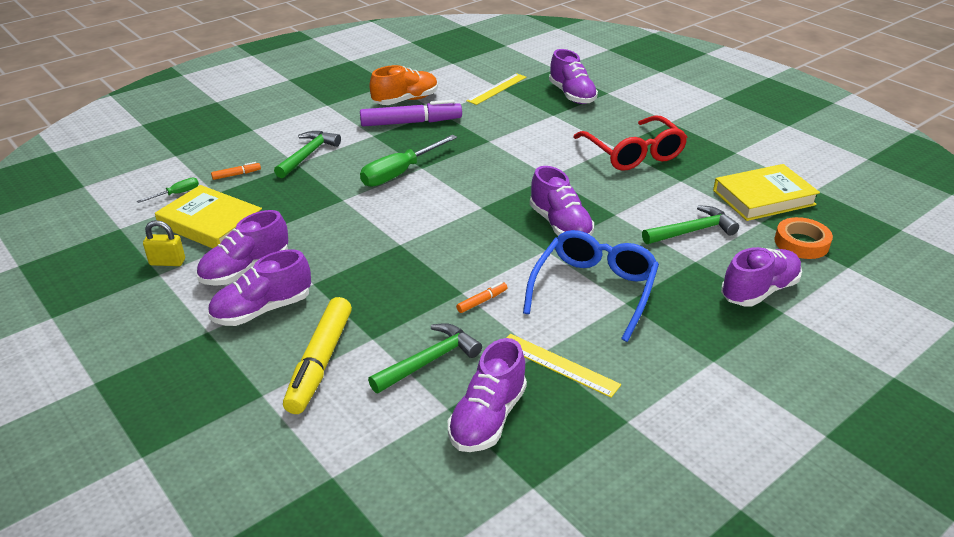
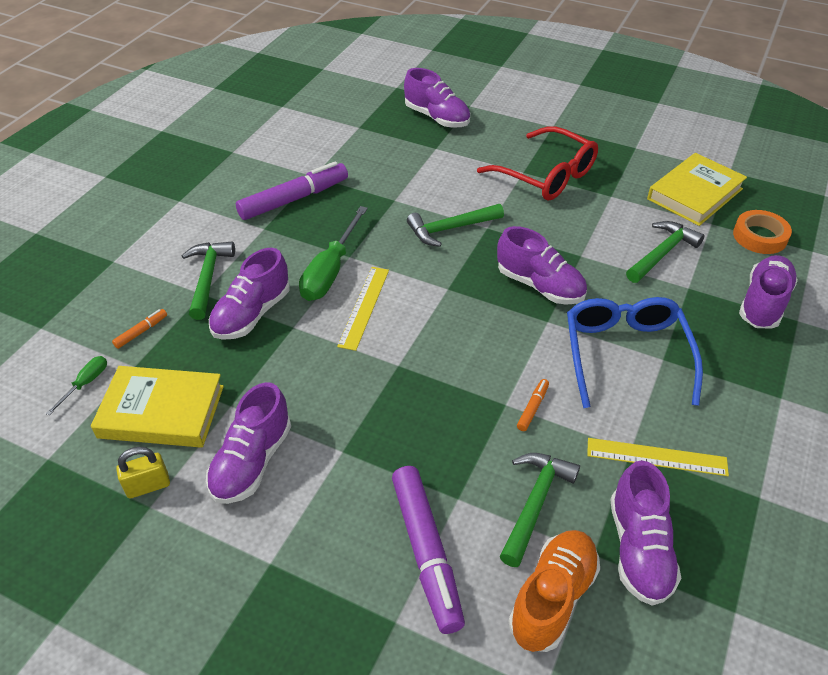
camera: 25 degrees left, 10 degrees up
(262, 310) = (312, 509): purple shoe -> purple shoe (252, 314)
(320, 362) = (426, 552): yellow marker -> purple marker
(405, 100) = (266, 170): orange shoe -> orange shoe (552, 598)
(497, 89) = (354, 129): yellow ruler -> yellow ruler (364, 307)
(518, 169) = (450, 228): none -> green hammer

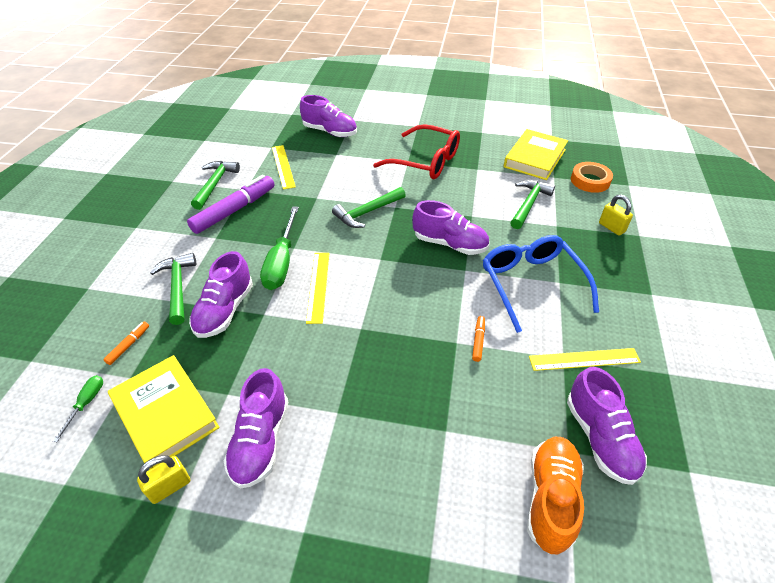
camera: 15 degrees left, 0 degrees up
(161, 412) = (165, 414): yellow book -> yellow book turned 60 degrees clockwise
(366, 154) = (283, 166): none -> yellow ruler
(426, 552) = (436, 485): purple marker -> none
(535, 503) = (508, 420): green hammer -> green hammer (215, 184)
(763, 303) = (611, 227): purple shoe -> yellow padlock

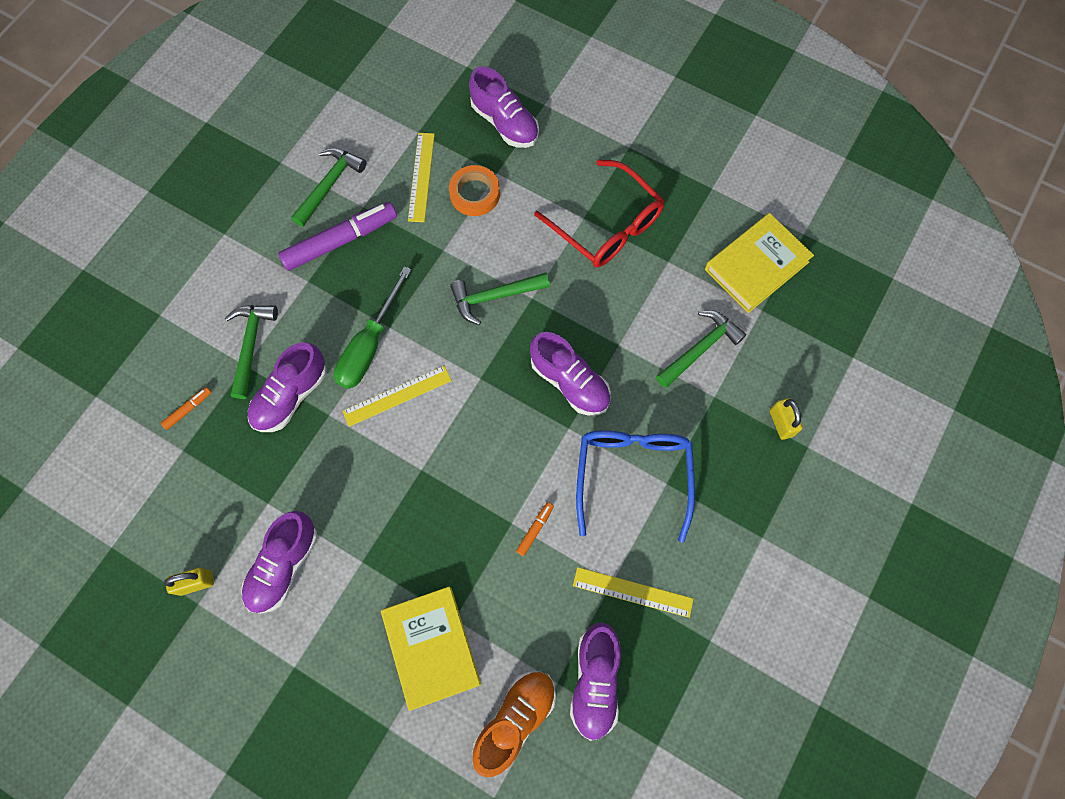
camera: 20 degrees right, 25 degrees up
(86, 403) = (140, 467): green screwdriver -> none
(165, 414) = (207, 505): yellow book -> yellow book (431, 647)
(318, 286) = (397, 395): yellow ruler -> yellow ruler turned 45 degrees clockwise
(590, 181) = (805, 333): orange tape -> orange tape (475, 194)

